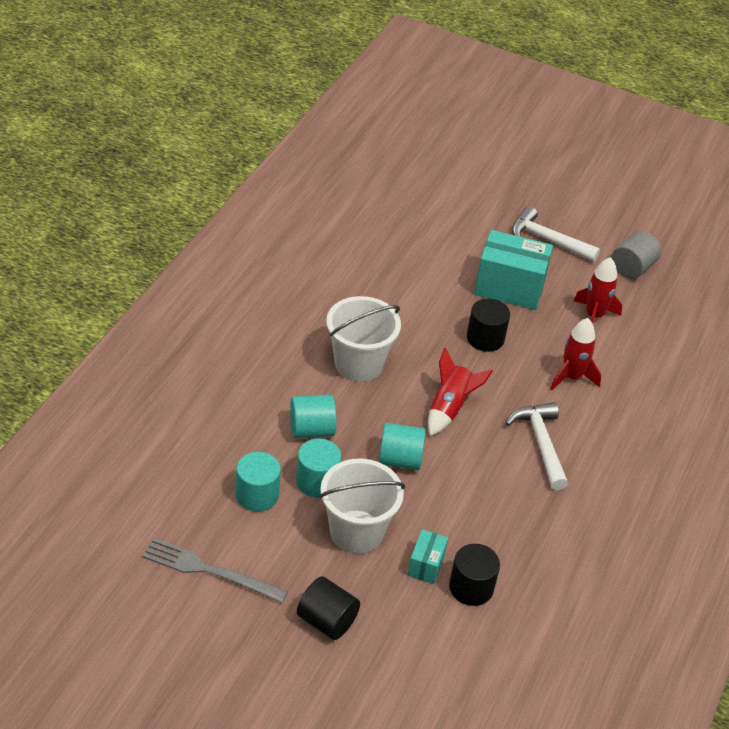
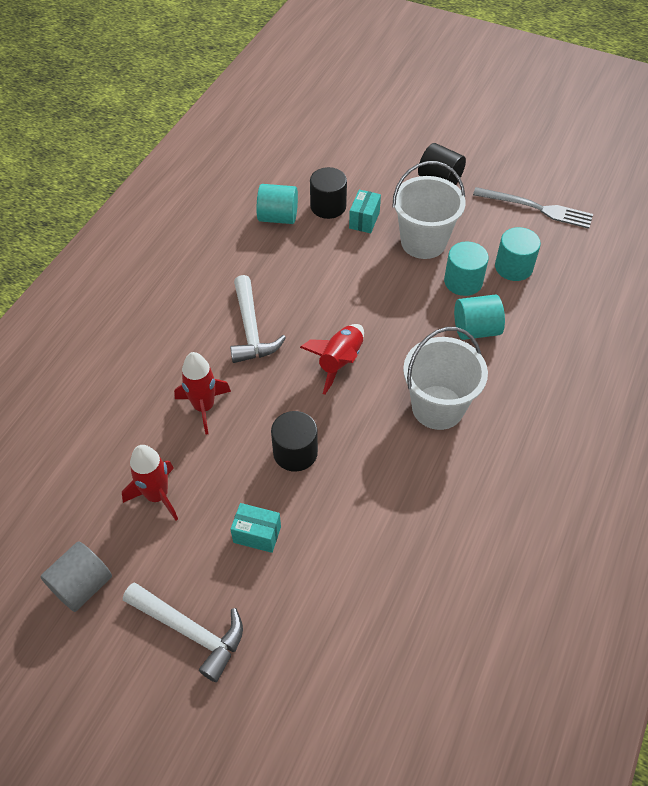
camera: 175 degrees left, 10 degrees up
(400, 460) = (389, 305): turquoise cylinder -> turquoise cylinder (278, 217)
(509, 288) = (257, 534): turquoise box -> turquoise box, size x0.50

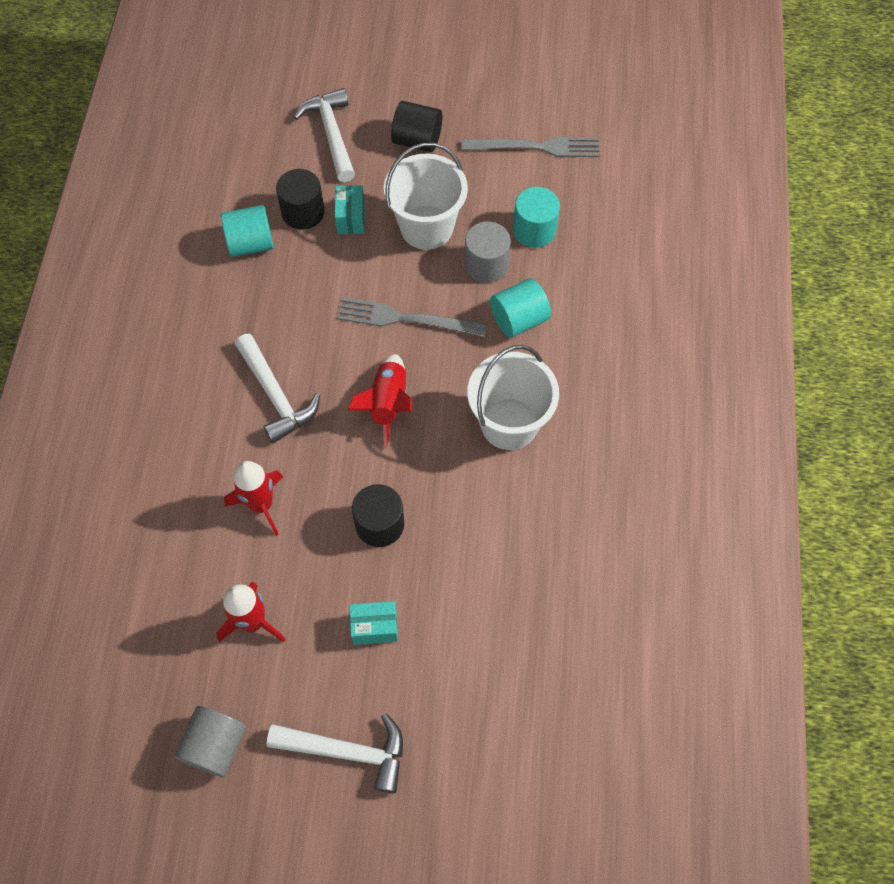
camera: 20 degrees left, 10 degrees up
(373, 159) = (331, 134): none -> white hammer
(380, 303) = (406, 319): none -> grey fork
(463, 281) = (486, 264): turquoise cylinder -> grey cylinder

